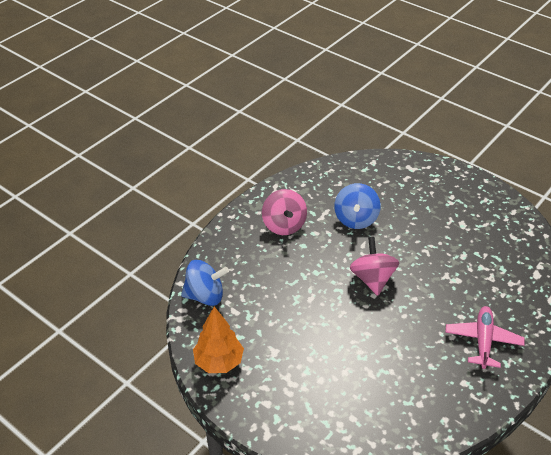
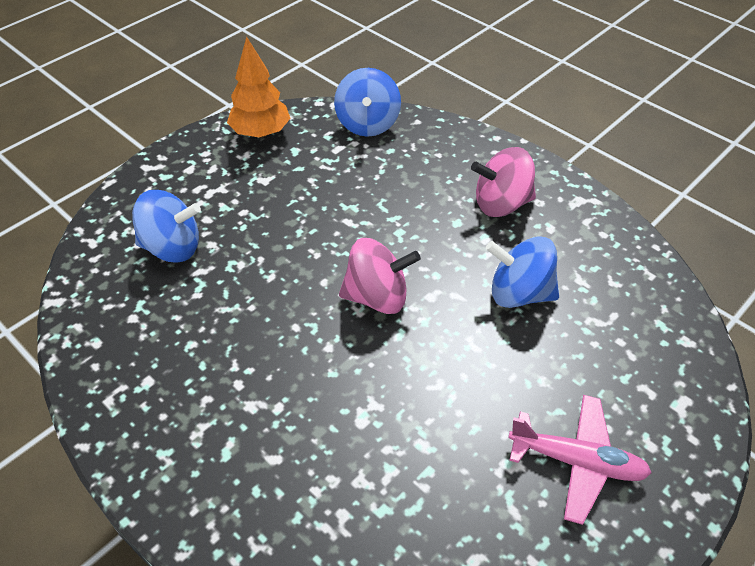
camera: 95 degrees right, 5 degrees up
(353, 395) = (172, 248): none -> blue spinning top
(483, 341) = (218, 427): pink plane -> pink plane (576, 462)

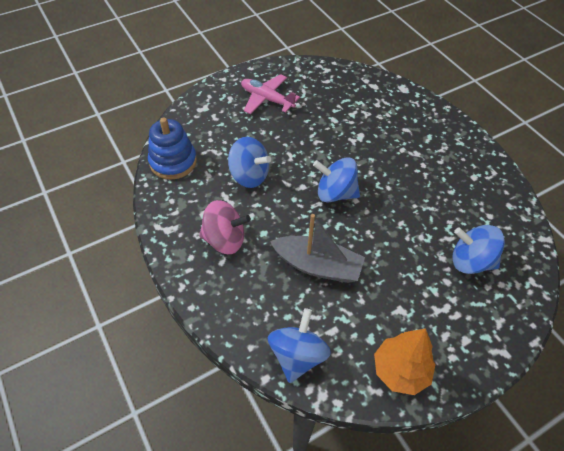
camera: 165 degrees left, 5 degrees up
(373, 201) = (317, 266): none -> grey boat
(377, 297) = (335, 193): pink spinning top -> blue spinning top
(647, 287) = (173, 162): none -> blue stacking toy

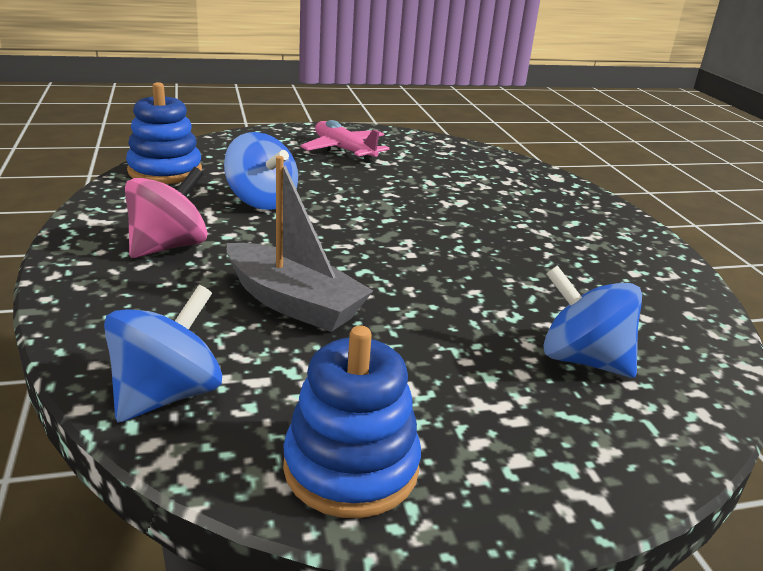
camera: 15 degrees right, 25 degrees down
(225, 239) = (168, 246): pink spinning top -> pink spinning top turned 75 degrees counterclockwise
(335, 193) = (382, 241): blue spinning top -> none
(400, 371) = (351, 467): orange tree -> blue stacking toy

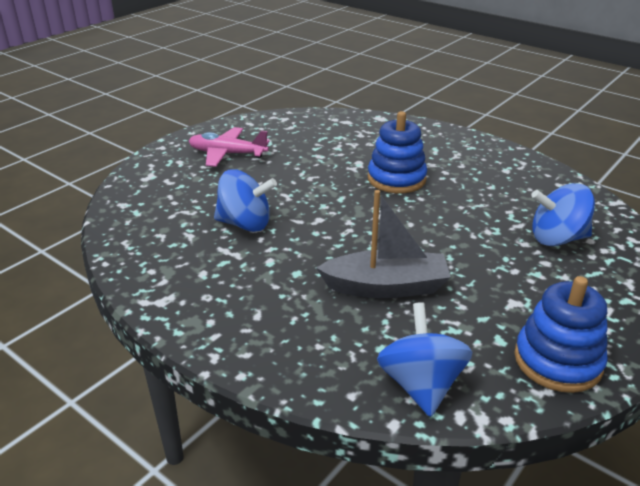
camera: 35 degrees left, 5 degrees up
(165, 171) = (134, 233): blue stacking toy -> blue stacking toy (396, 179)
(168, 246) = (248, 292): pink spinning top -> none

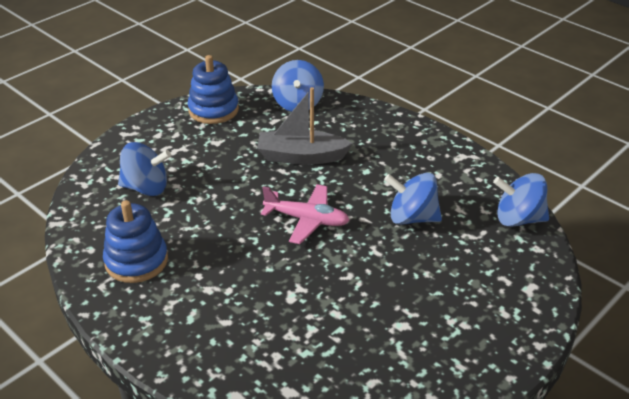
camera: 175 degrees left, 5 degrees up
(127, 228) = (518, 219): none -> blue spinning top
(227, 154) = (449, 323): pink plane -> pink plane (306, 220)
(396, 179) = (256, 267): blue stacking toy -> blue stacking toy (136, 261)

